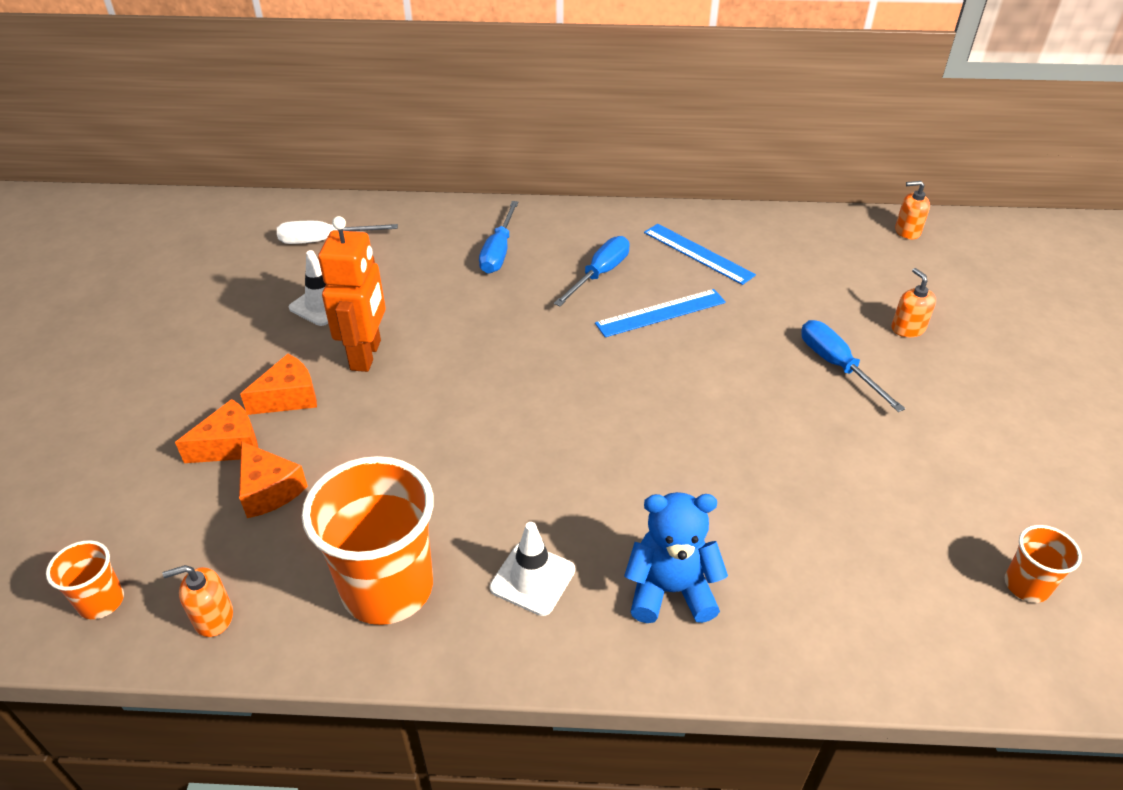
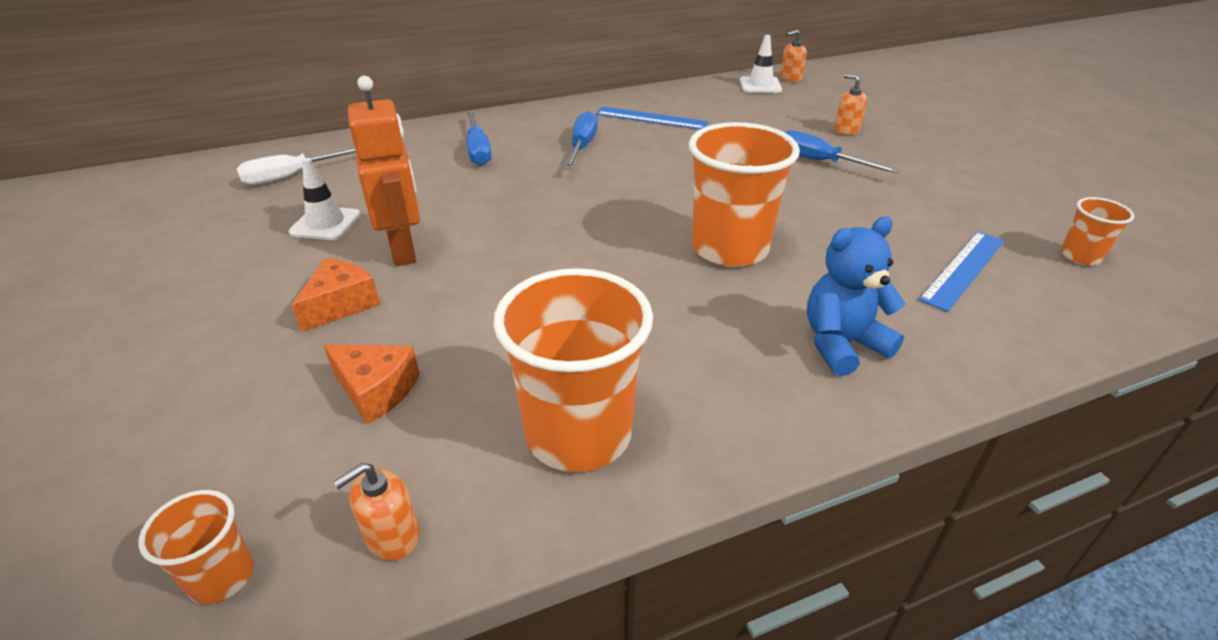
camera: 25 degrees left, 5 degrees down
(230, 445) = (299, 364): orange cheese -> none
(532, 579) = (716, 376): white traffic cone -> white traffic cone (760, 85)
(650, 447) = (729, 248): none -> orange cup
(660, 313) = (655, 160): blue ruler -> blue ruler (963, 269)

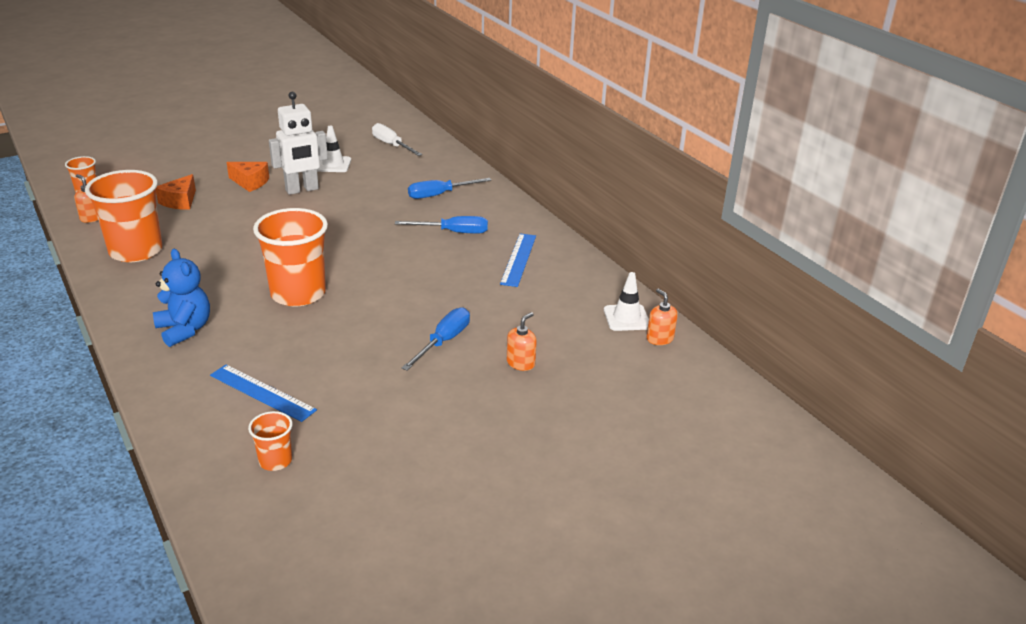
camera: 80 degrees right, 5 degrees down
(404, 250) = (302, 190): orange robot -> white robot

